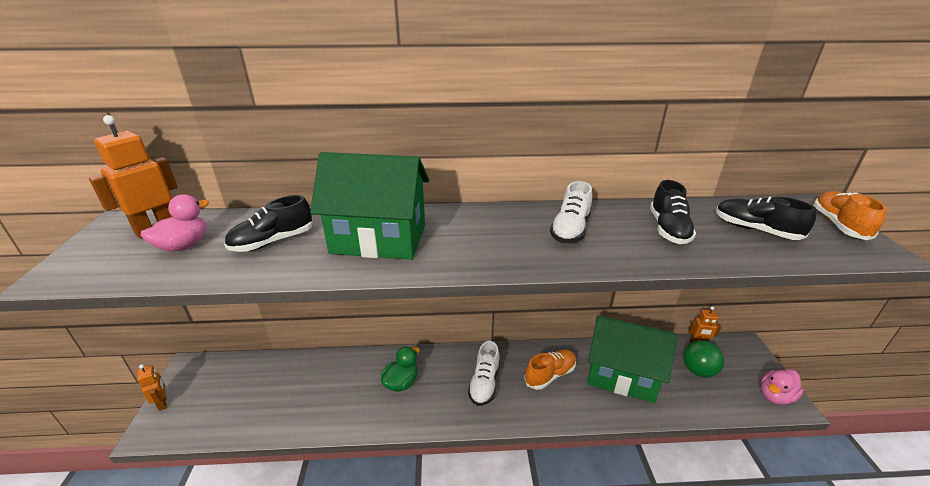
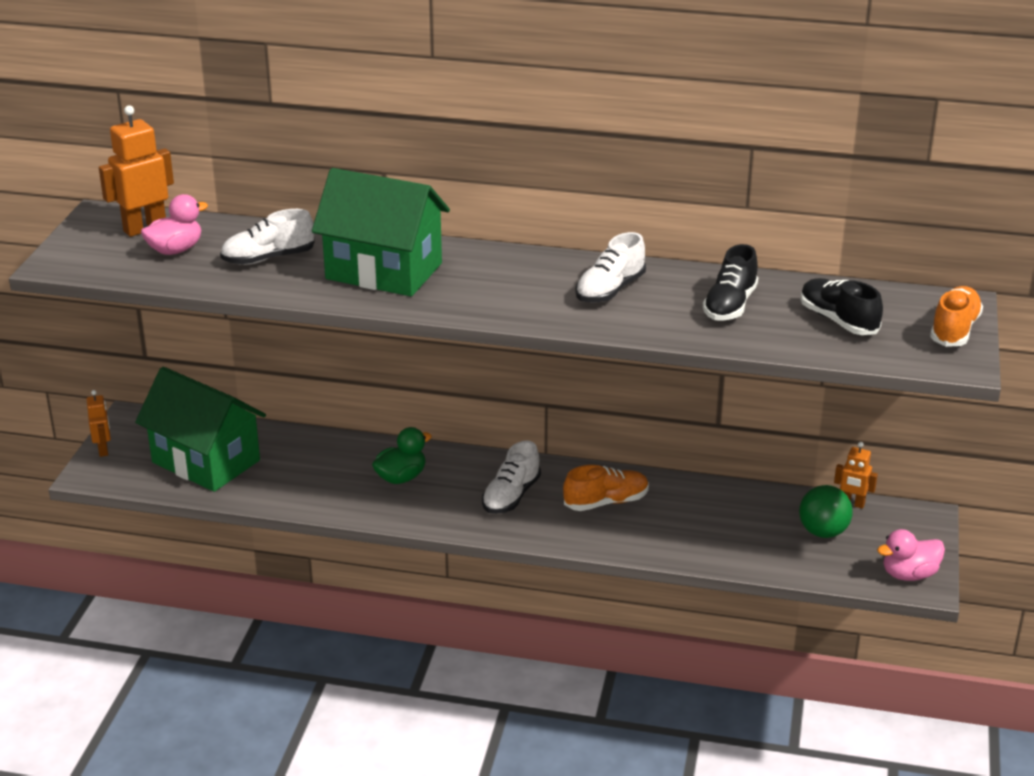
camera: 15 degrees right, 0 degrees up
(272, 241) = (268, 258): black shoe -> white shoe
(622, 375) = (707, 519): green house -> green house (206, 461)

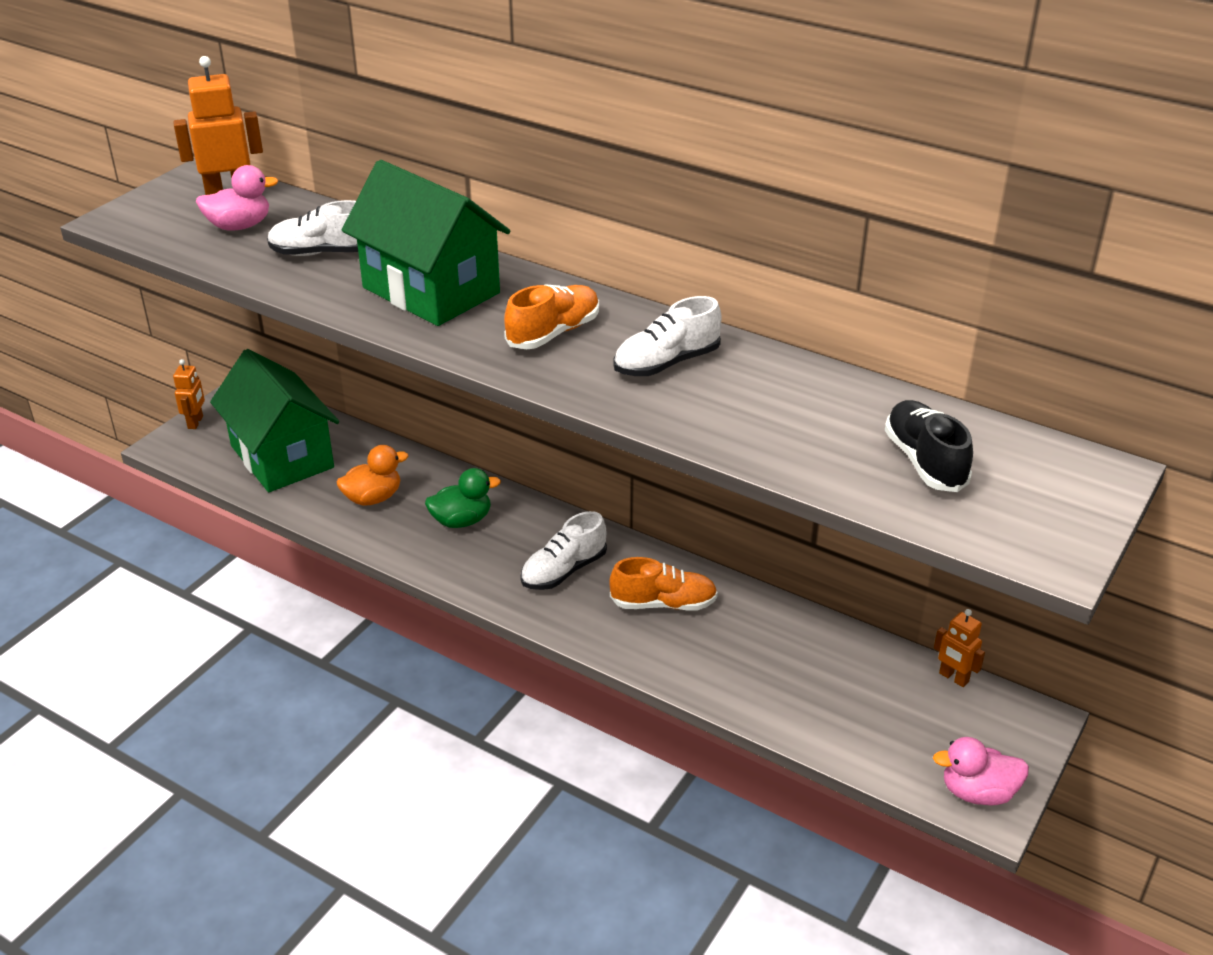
camera: 20 degrees right, 5 degrees up
(312, 476) = (373, 498): none -> orange duck
(730, 305) = (798, 412): black shoe -> none
(823, 532) = (898, 706): green ball -> none
(954, 330) = (1075, 508): orange shoe -> orange shoe (554, 333)

